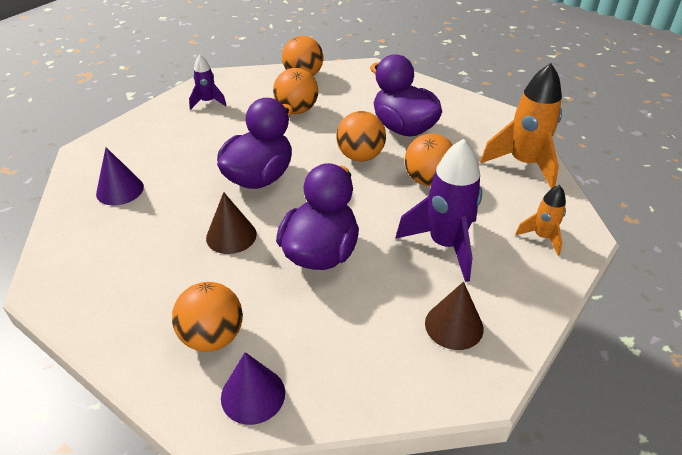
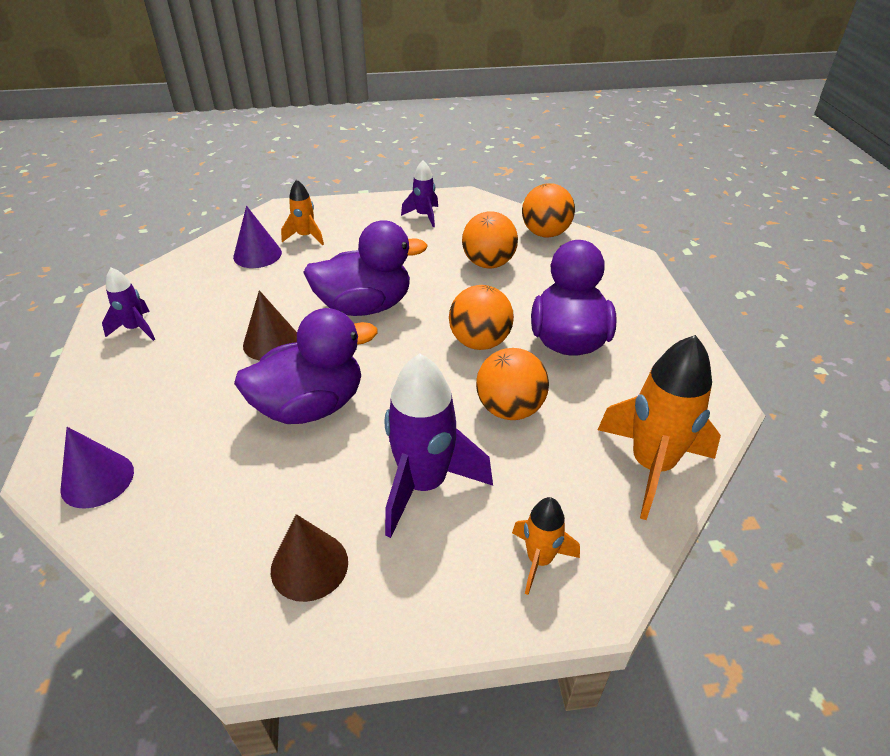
camera: 45 degrees right, 0 degrees up
(105, 295) = (136, 329): none -> purple rocket
(139, 158) = (306, 236): none -> orange rocket
(212, 337) = (142, 413): orange ball -> none

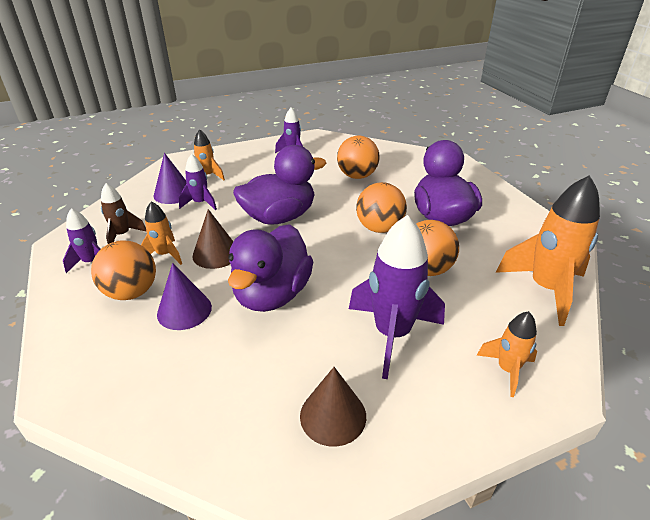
camera: 15 degrees left, 5 degrees down
(97, 480) = (109, 388): purple cone -> purple cone (184, 310)
(180, 300) = (122, 235): none -> brown rocket
(215, 333) = (165, 255): none -> orange rocket
(282, 272) = (200, 203): none -> purple rocket
(310, 406) = (272, 294): purple duck -> purple duck turned 150 degrees clockwise
(545, 233) = (386, 152): orange ball -> orange ball (131, 292)

